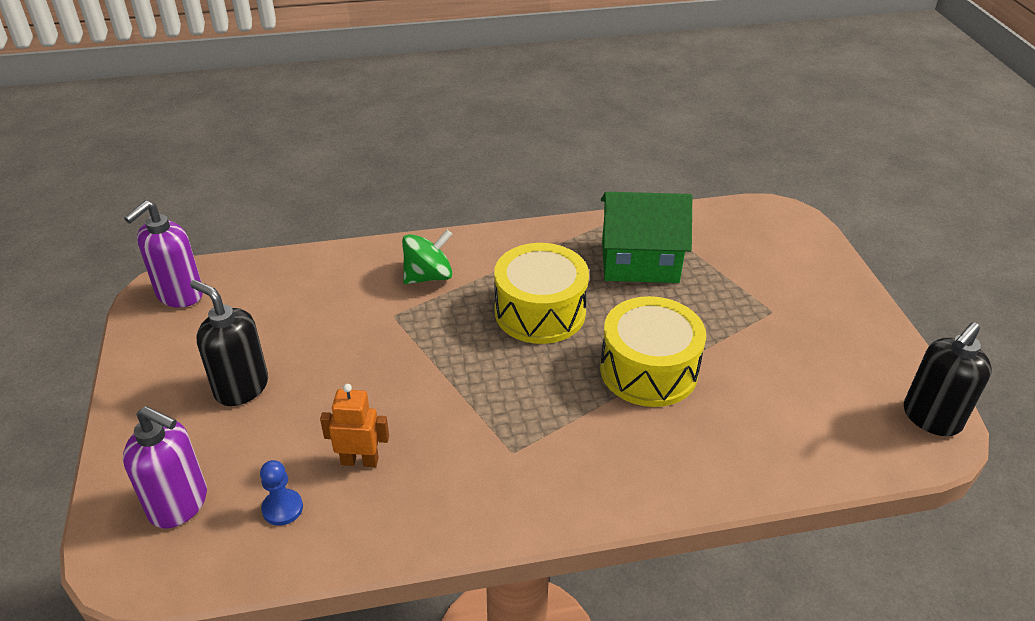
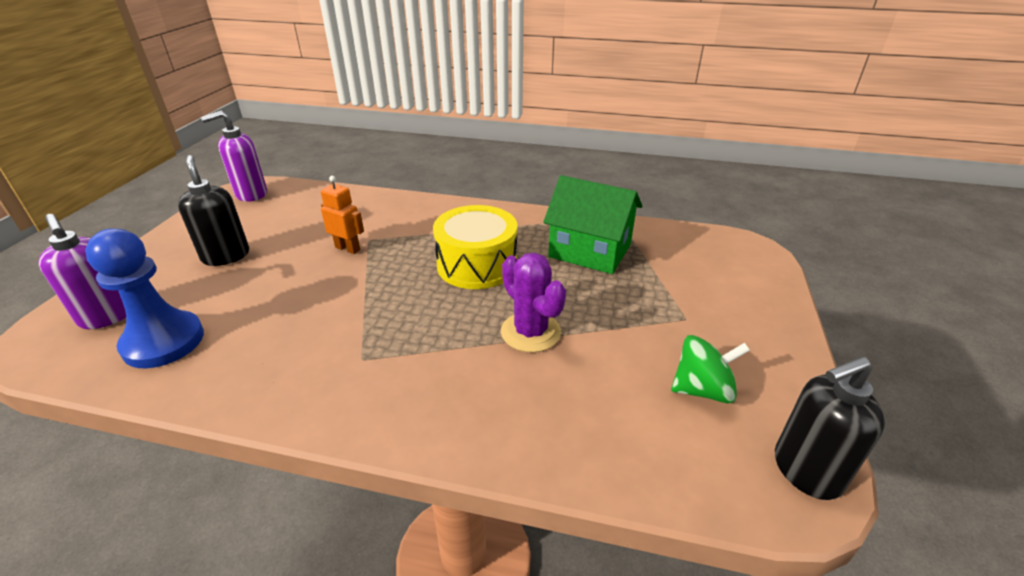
camera: 25 degrees right, 5 degrees down
(282, 508) = (163, 342): blue pawn -> blue pawn, size x2.16
(360, 461) = (247, 327): orange robot -> orange robot (348, 248)
(428, 276) = (416, 222): green spinning top -> green spinning top (702, 389)
(648, 370) = (530, 332): yellow drum -> purple cactus

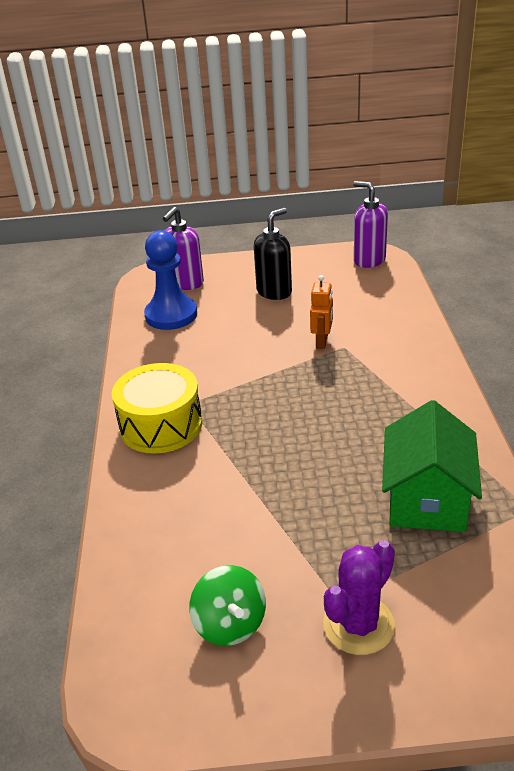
camera: 75 degrees right, 0 degrees up
(477, 265) = (345, 423): yellow drum -> yellow drum (161, 425)
(530, 332) = (261, 486): purple cactus -> purple cactus (358, 625)
(805, 471) = (148, 711): black soap dispenser -> none

